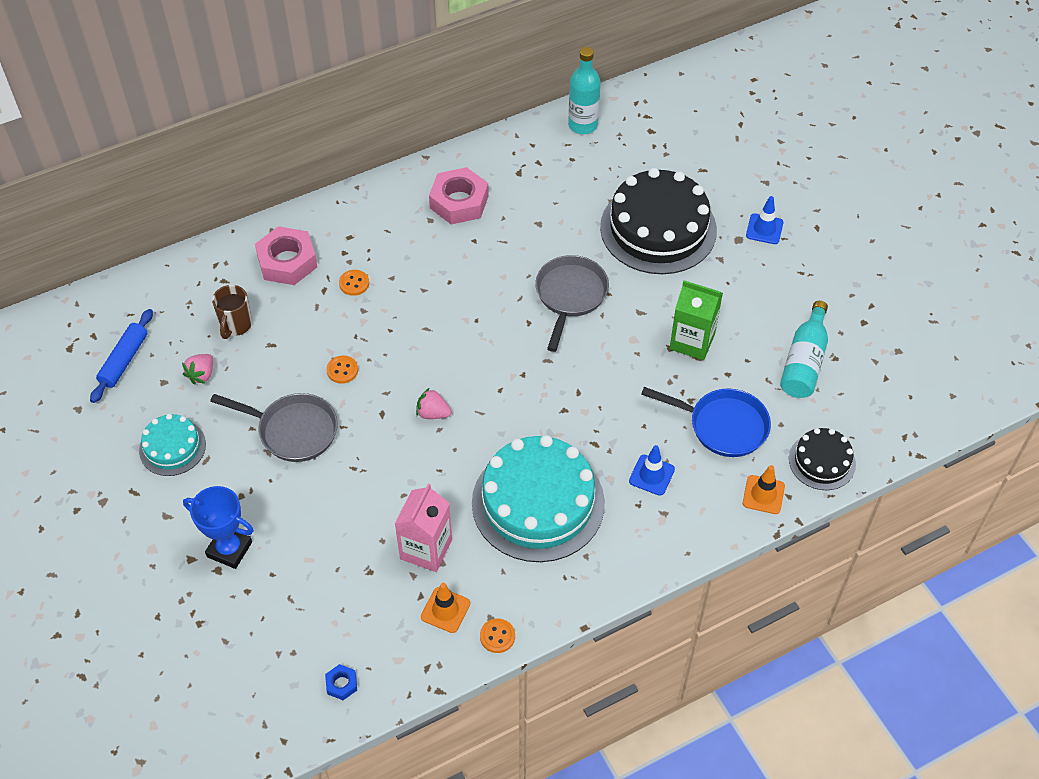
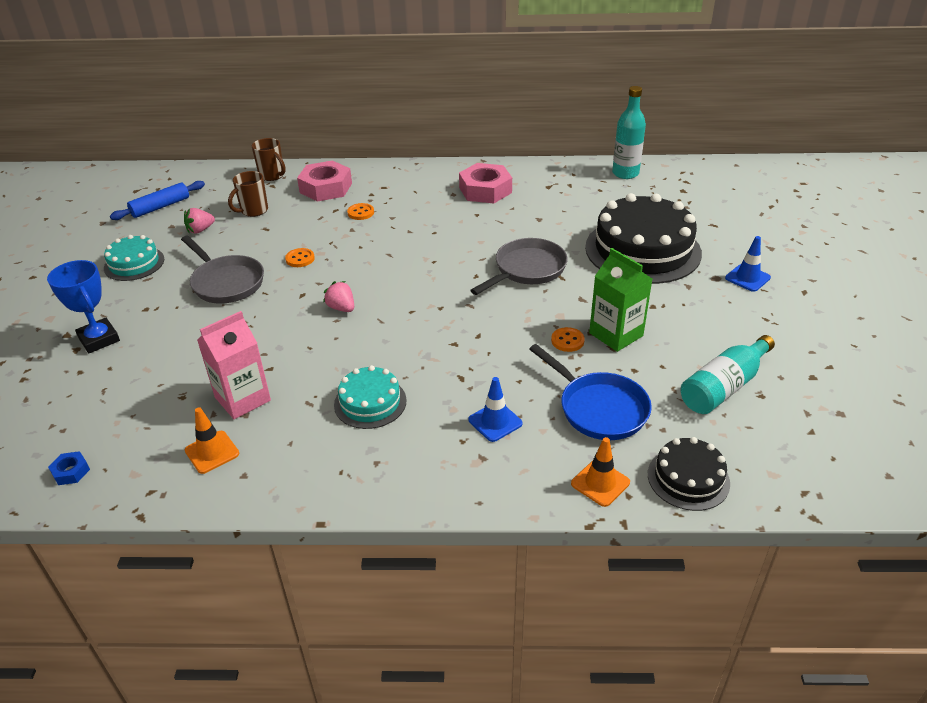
camera: 30 degrees right, 15 degrees down
(211, 266) = (272, 176): none -> brown mug
(497, 636) = (234, 494): orange button -> orange button (567, 341)
(538, 503) = (370, 402): turquoise cake -> turquoise cake, size x0.51

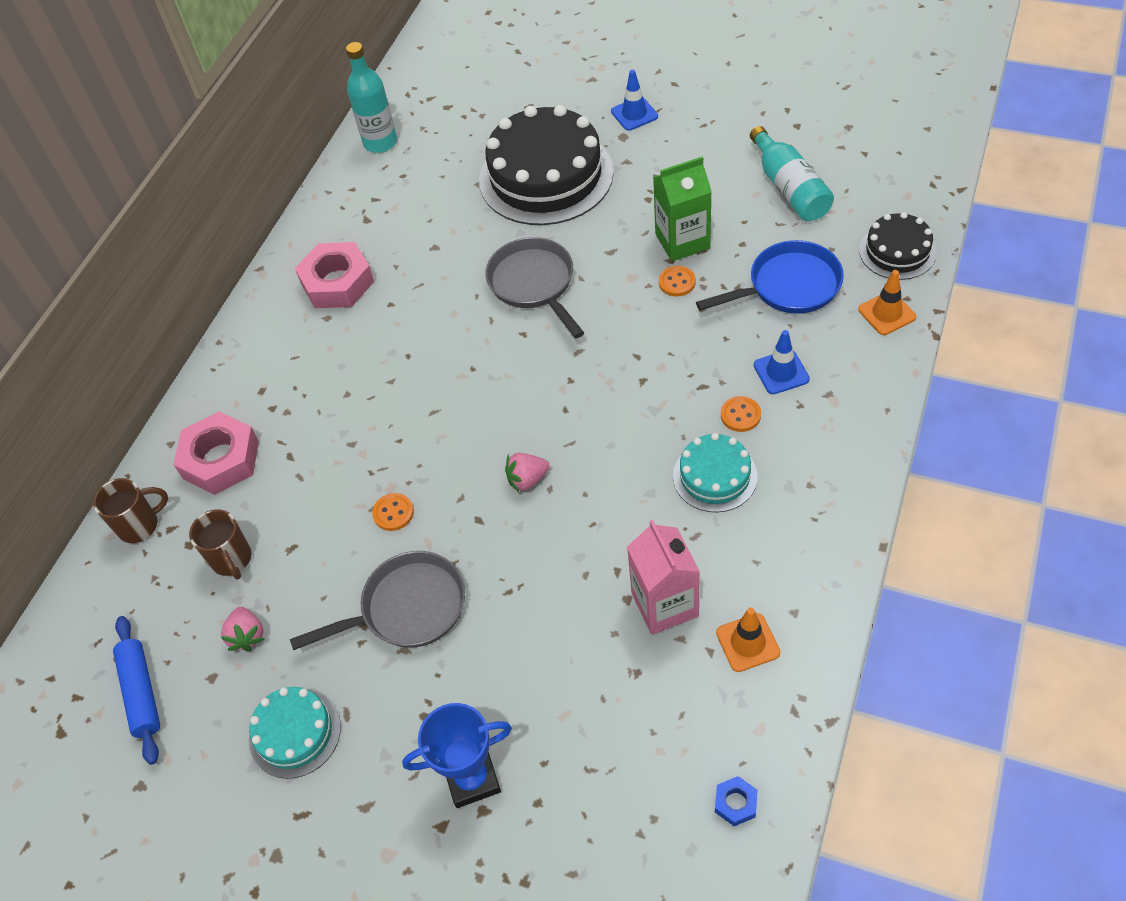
camera: 65 degrees left, 15 degrees up
(360, 213) = (314, 427): orange button -> orange button (740, 415)

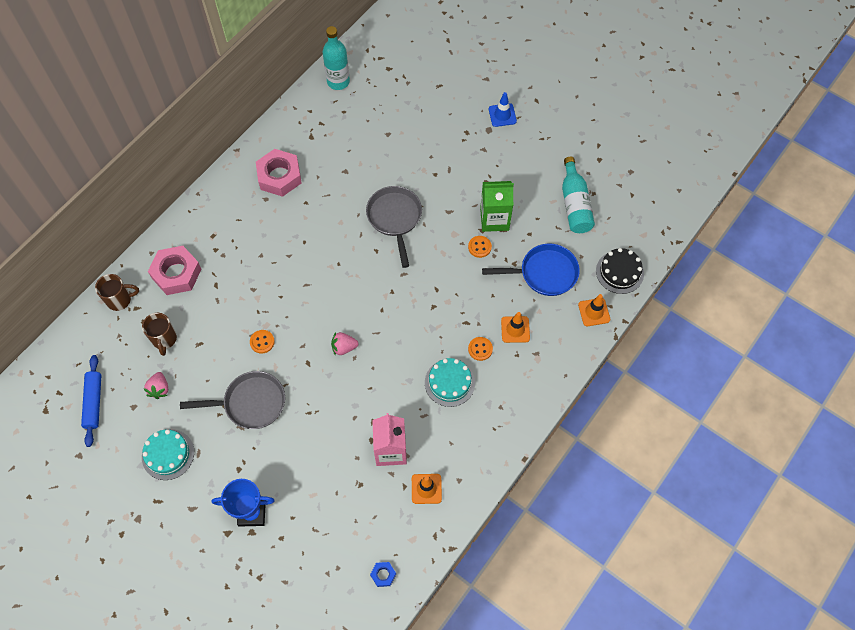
camera: 10 degrees right, 10 degrees up
(546, 176) = (430, 143): black cake -> none
(781, 372) = (515, 329): blue traffic cone -> orange traffic cone

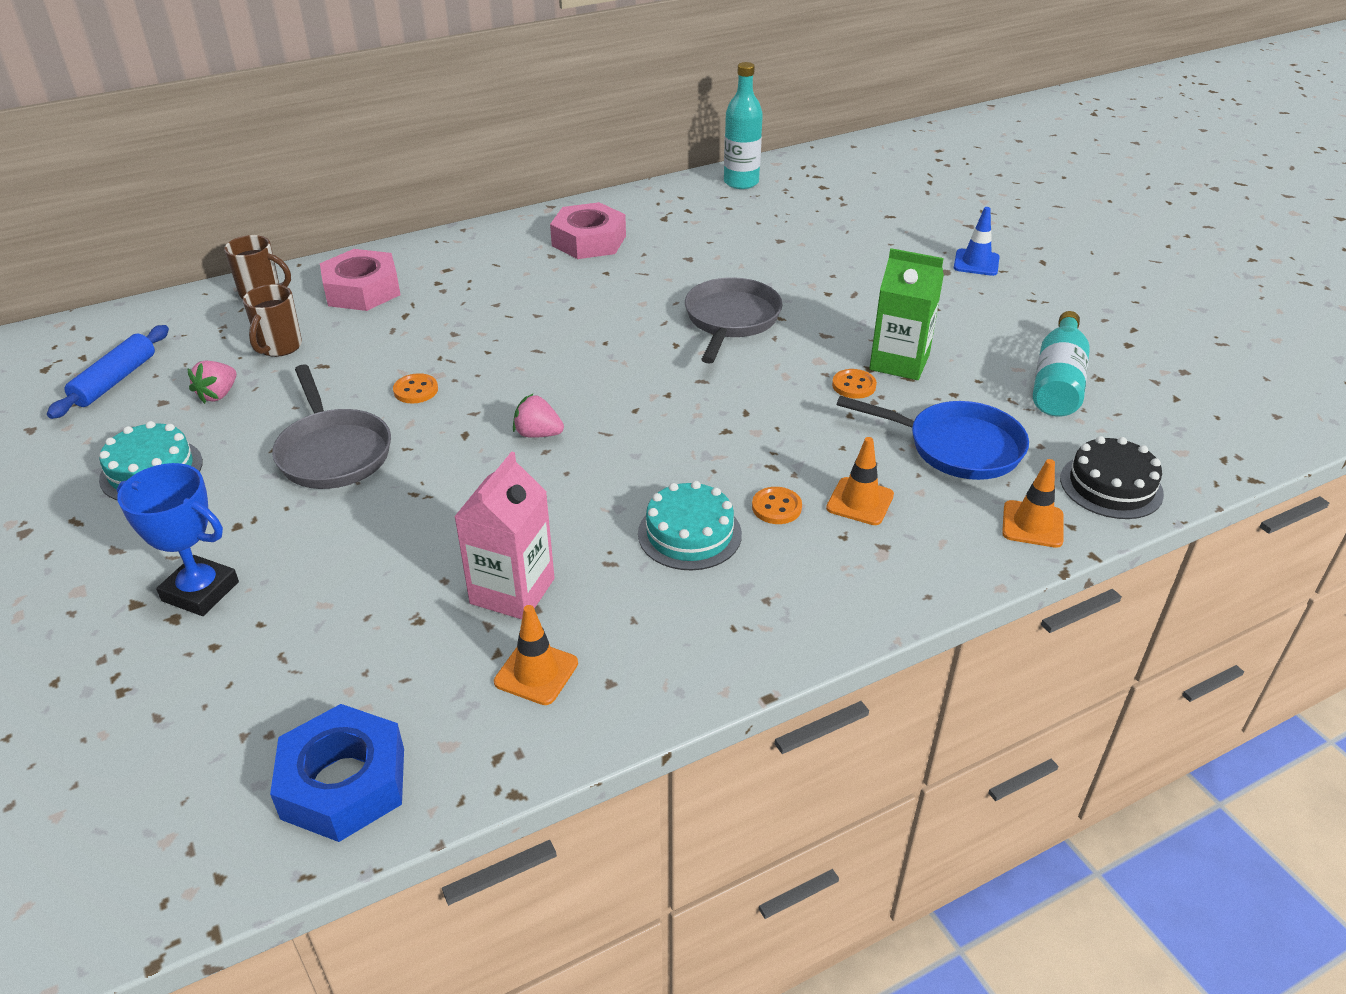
camera: 25 degrees right, 25 degrees down
(250, 403) = (333, 452): grey pan -> grey pan turned 45 degrees clockwise
(383, 575) = (343, 783): blue nut -> blue nut, size x2.21

